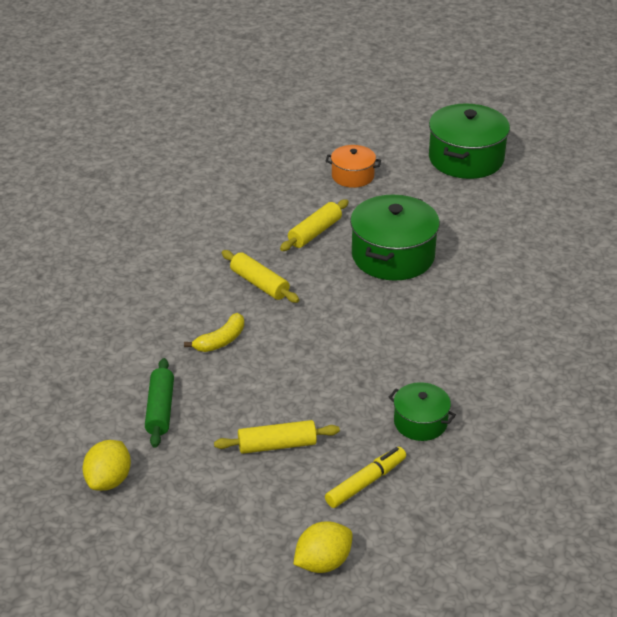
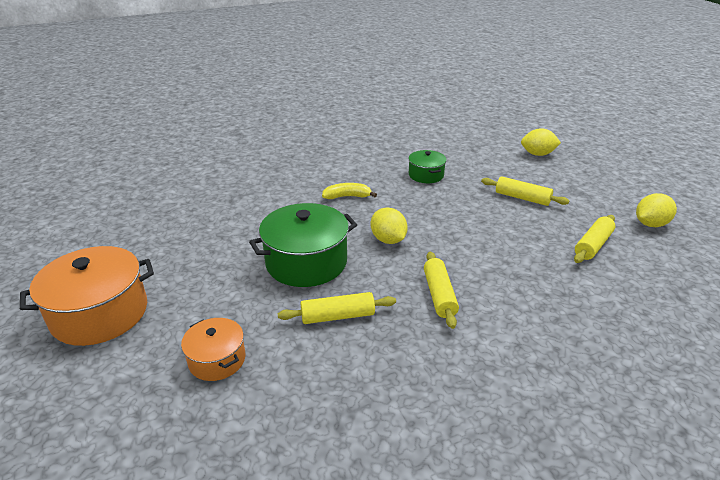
camera: 140 degrees left, 5 degrees down
(160, 409) = (593, 245): green rolling pin -> yellow rolling pin
(221, 340) = (512, 267): yellow banana -> yellow banana (347, 196)
(355, 311) = (388, 240): none -> yellow lemon
(366, 482) = (485, 167): yellow marker -> none
(466, 158) = (100, 314): green pot -> orange pot

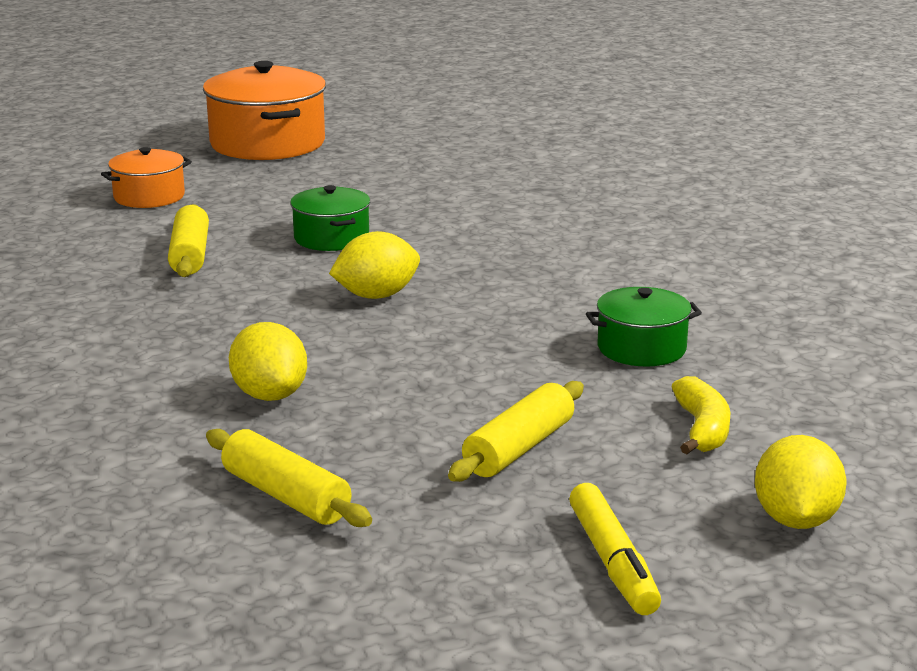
camera: 95 degrees right, 10 degrees down
(306, 262) = (331, 238): green pot -> green pot, size x0.56
(347, 196) = (543, 270): yellow banana -> yellow banana (702, 429)
(439, 295) = (199, 322): yellow rolling pin -> none
(584, 181) = (612, 562): none -> yellow marker
(650, 224) = (351, 608): yellow lemon -> yellow lemon (270, 395)

